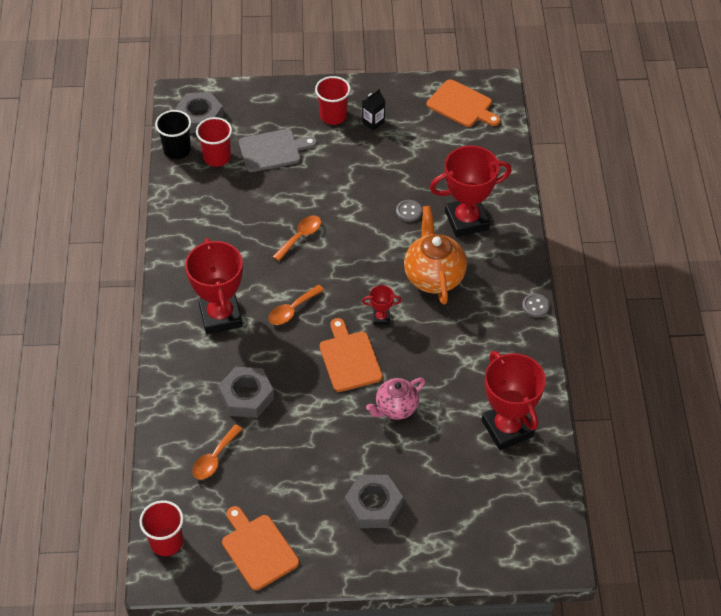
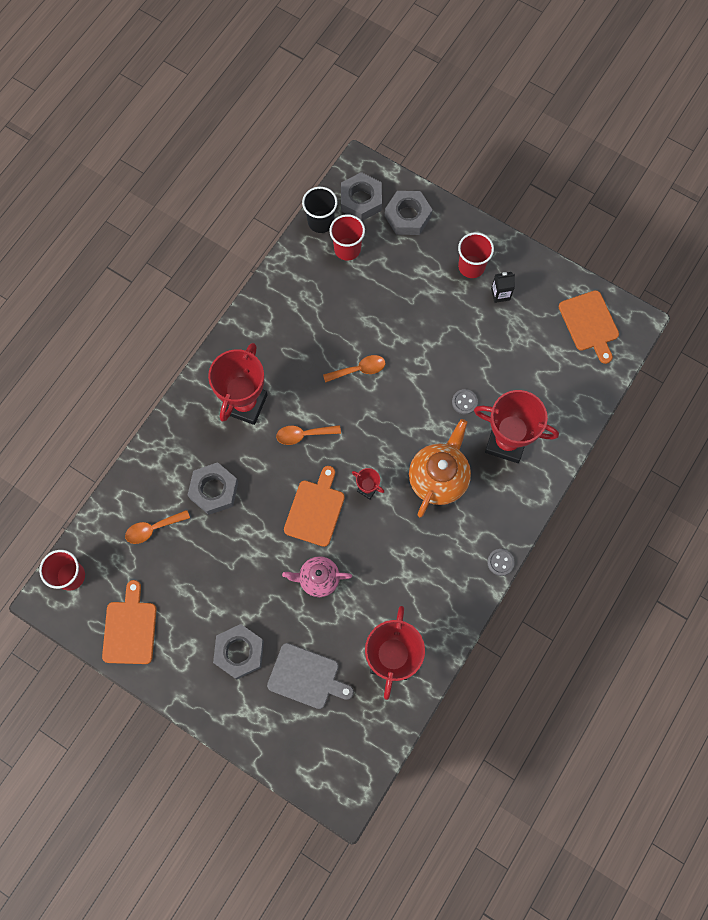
camera: 35 degrees right, 20 degrees up
(250, 108) = (408, 216): none -> grey nut
(273, 150) = (397, 270): grey cutting board -> grey cutting board (306, 677)

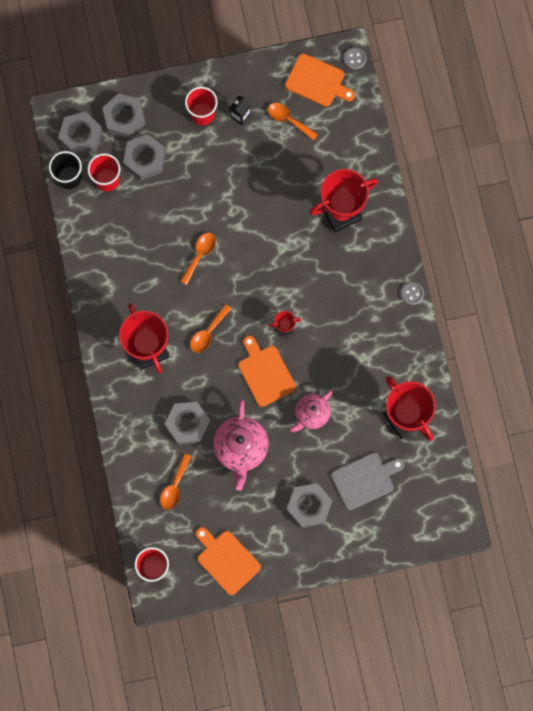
camera: 45 degrees left, 5 degrees up
(234, 550) = (241, 448): none -> pink teapot
(392, 260) = (145, 159): none -> grey nut
(438, 478) = (321, 277): orange teapot -> none
(464, 402) = (289, 211): grey button -> grey button (354, 59)
(536, 332) = (288, 120): none -> orange spoon

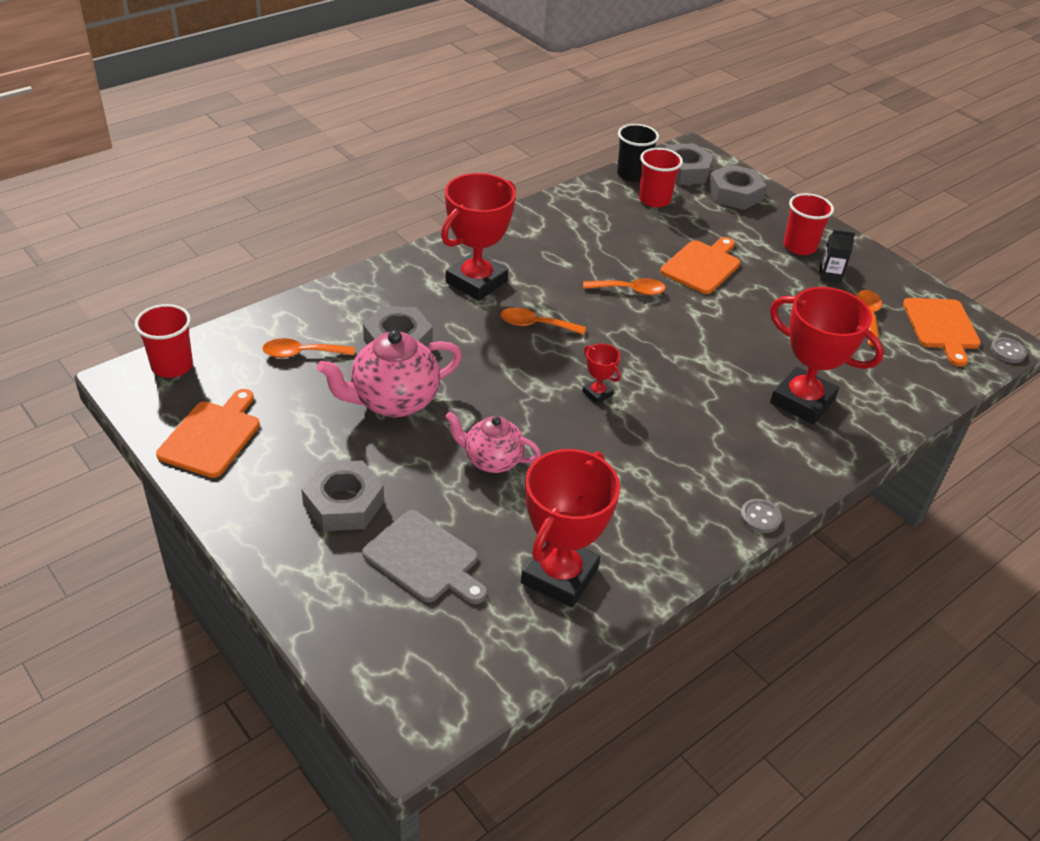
camera: 60 degrees right, 35 degrees down
(145, 159) = (704, 219): grey nut -> none
(265, 373) = (519, 393): orange cutting board -> orange cutting board (702, 266)

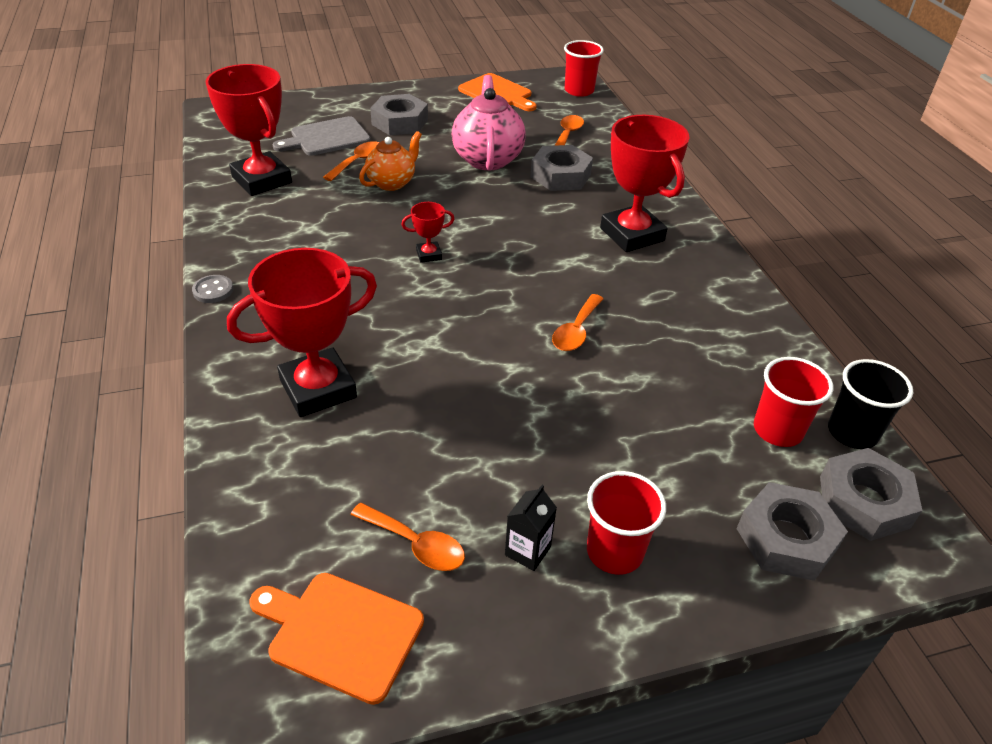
camera: 115 degrees right, 0 degrees up
(491, 460) = (392, 182): pink teapot -> orange teapot
(535, 325) = (547, 250): orange spoon -> orange spoon (358, 162)
(702, 266) = (602, 413): orange cutting board -> none
(1007, 351) = (232, 696): grey button -> none

